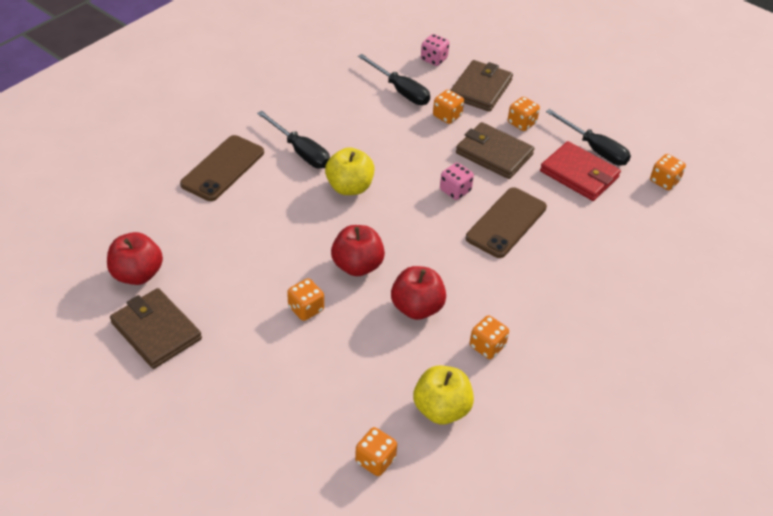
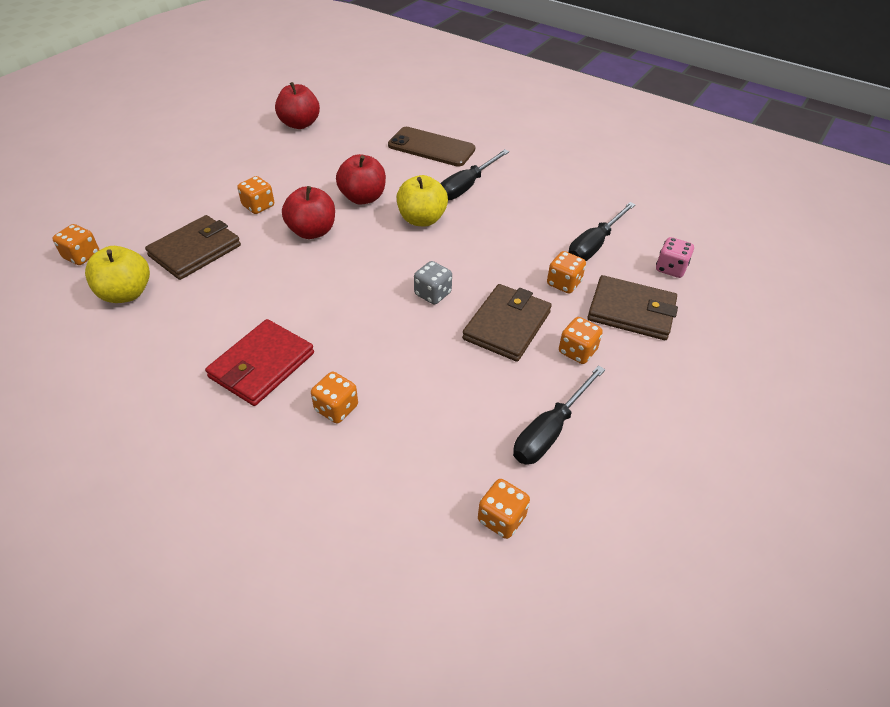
camera: 85 degrees right, 0 degrees up
(156, 331) = (240, 139): brown wallet -> brown wallet (195, 251)
(417, 308) = (255, 272): red apple -> red apple (363, 198)
(455, 190) = (432, 294): pink dice -> grey dice
(487, 346) = (198, 324): orange dice -> orange dice (336, 408)
(506, 223) = (385, 337): brown phone -> none
(579, 174) = (490, 411): red wallet -> red wallet (262, 365)

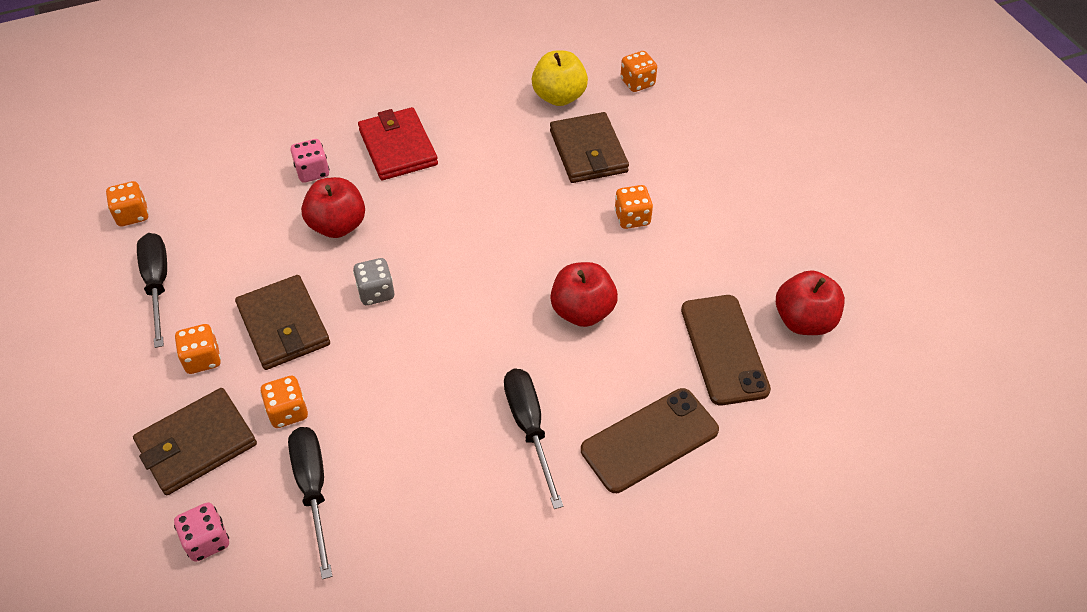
camera: 125 degrees right, 5 degrees up
(312, 231) = (552, 243): red apple -> red apple (338, 225)
(336, 408) = (312, 172): orange dice -> pink dice
(345, 142) = (724, 349): none -> brown phone
(422, 219) = (499, 345): yellow apple -> none

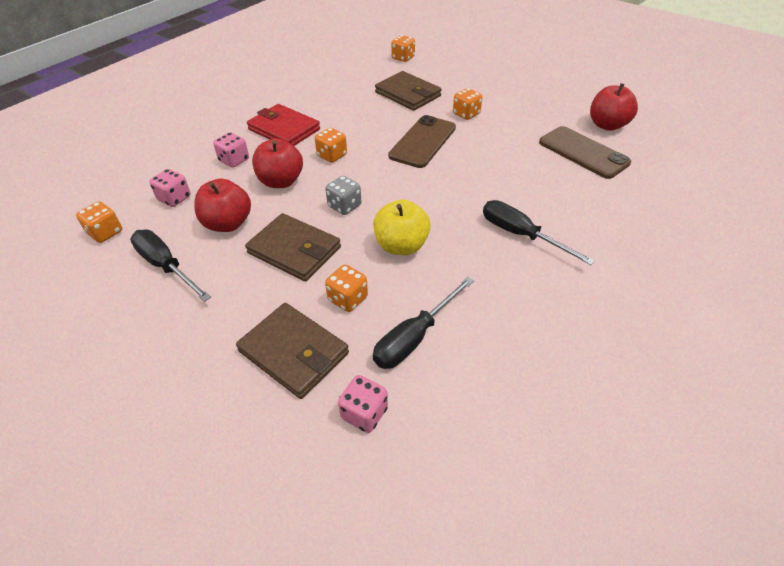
camera: 30 degrees left, 5 degrees down
(197, 444) = (293, 352): brown wallet -> brown wallet turned 75 degrees counterclockwise
(202, 359) = (248, 296): orange dice -> orange dice (332, 156)
(220, 199) = (174, 198): none -> pink dice
(313, 490) = (414, 337): black screwdriver -> black screwdriver turned 90 degrees counterclockwise
(559, 97) = (364, 76): yellow apple -> yellow apple (401, 246)
(582, 311) = (486, 165): red apple -> red apple (228, 224)
(649, 440) = (595, 210): brown phone -> brown phone (422, 142)

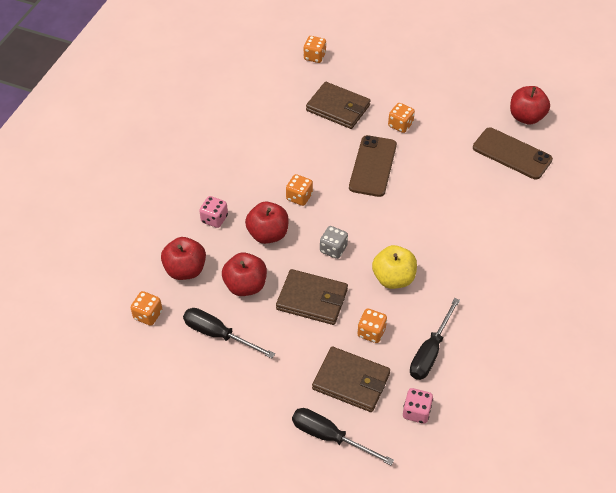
camera: 15 degrees left, 5 degrees up
(174, 198) = (185, 270): pink dice -> red apple
(284, 129) = (241, 174): red wallet -> none
(521, 235) = (481, 249): black screwdriver -> black screwdriver (329, 437)

